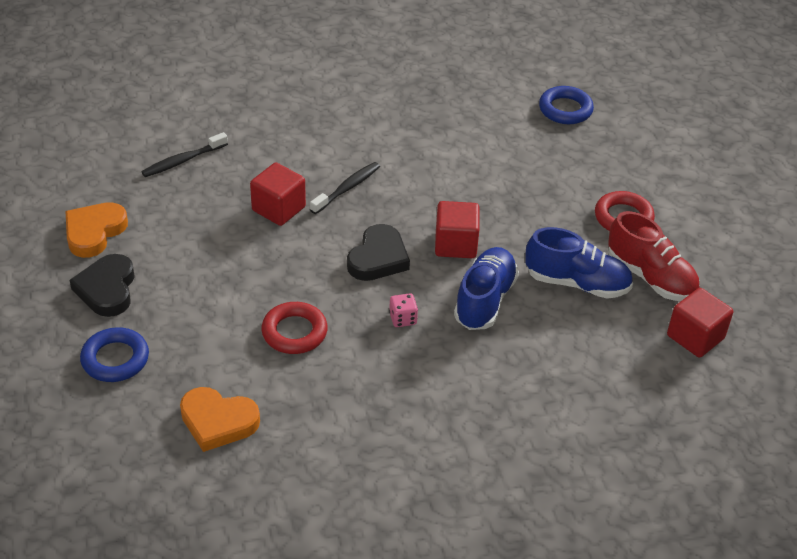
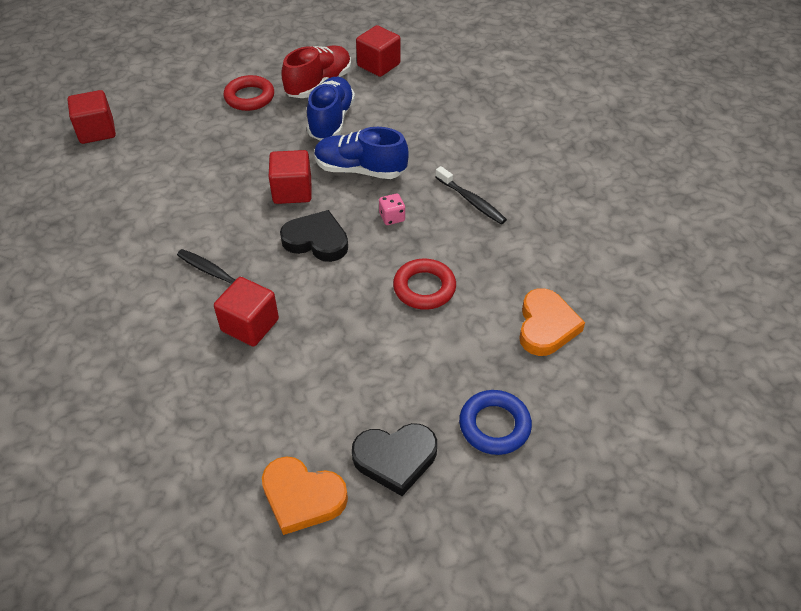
camera: 95 degrees left, 5 degrees up
(182, 161) = (166, 431): black toothbrush -> black toothbrush (471, 201)
(565, 109) = (97, 131): blue ring -> red cube

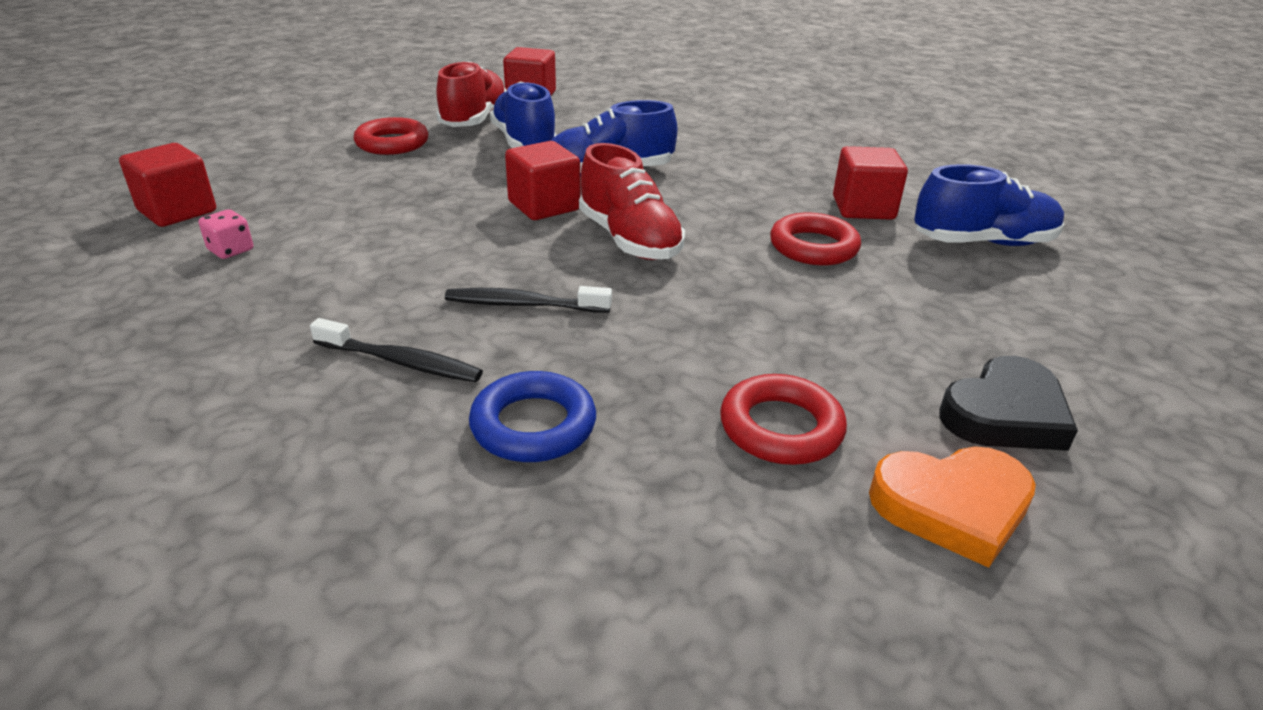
camera: 30 degrees left, 15 degrees down
(250, 325) = (637, 342): red cube -> red cube (863, 208)
(268, 413) = (781, 428): none -> red ring
(316, 240) = (629, 240): black heart -> red shoe
(392, 217) = (697, 200): pink dice -> pink dice (231, 250)
(471, 201) = (768, 170): black toothbrush -> black toothbrush (401, 362)
(494, 425) = (1060, 340): blue ring -> blue ring (533, 425)
(546, 326) = (982, 242): orange heart -> blue shoe

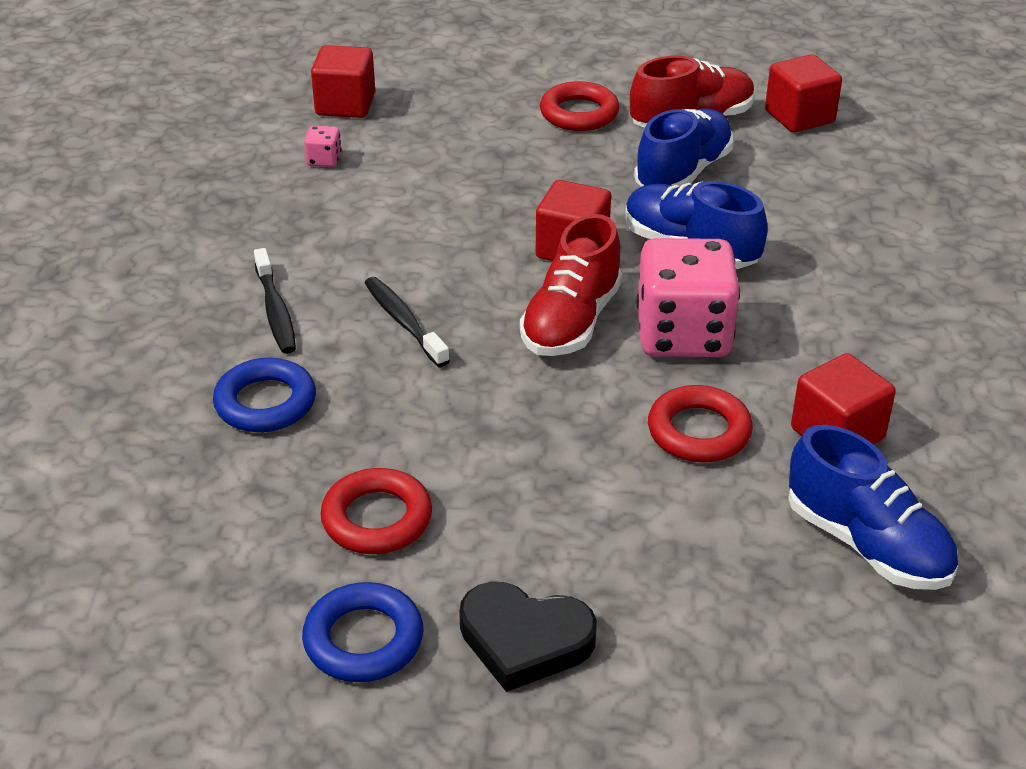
camera: 55 degrees right, 5 degrees up
(700, 210) = (683, 335): none -> pink dice
(952, 507) = (363, 639): orange heart -> blue ring

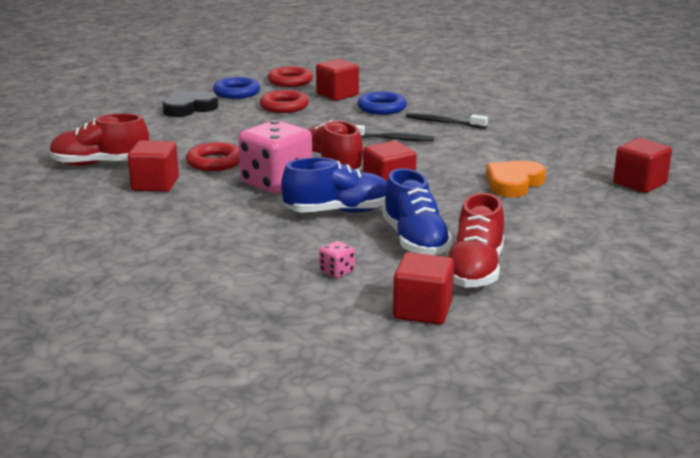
camera: 130 degrees right, 15 degrees down
(240, 492) = (337, 95): none -> red cube
(324, 160) = (574, 162): pink dice -> pink dice (337, 272)
(447, 174) = (513, 183): none -> orange heart
(579, 113) = (537, 240): red ring -> red ring (290, 81)
(867, 544) = (100, 164): blue shoe -> red shoe

